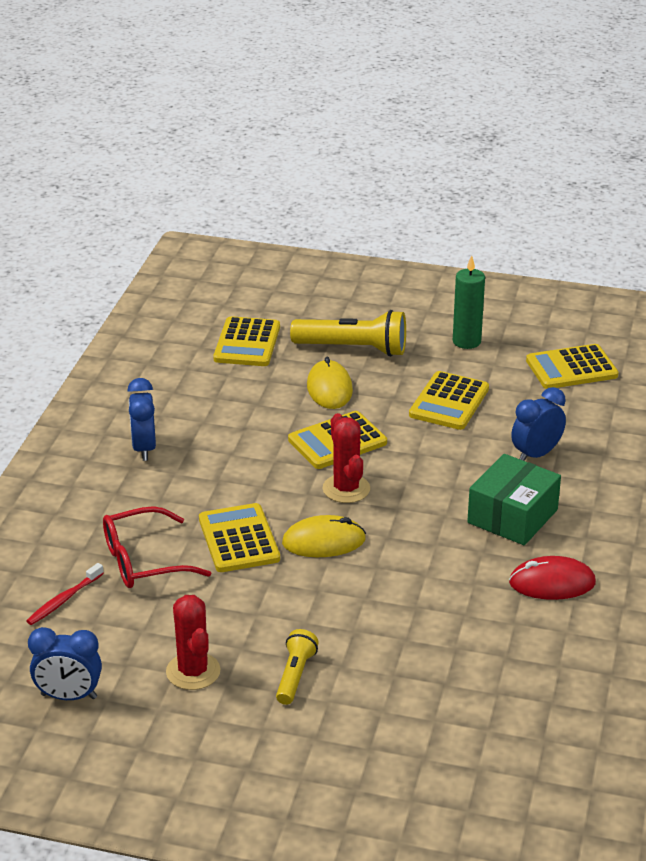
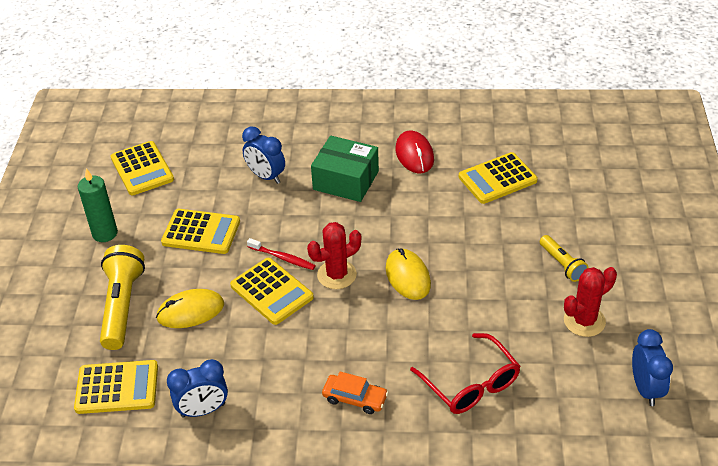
camera: 100 degrees left, 10 degrees up
(64, 600) = (540, 426): red toothbrush -> red toothbrush (283, 258)
(144, 448) = (311, 426): blue clock -> blue clock (203, 410)
(164, 479) = (355, 398): none -> orange car
(239, 539) = (422, 328): yellow calculator -> yellow calculator (497, 179)
(295, 675) = (562, 264): yellow flashlight -> yellow flashlight turned 120 degrees counterclockwise

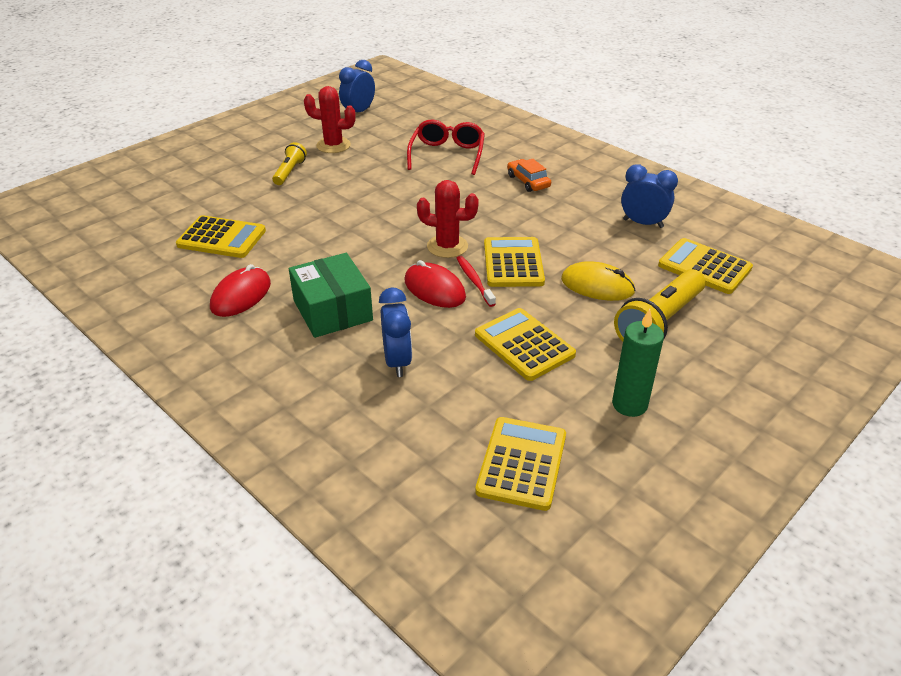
camera: 140 degrees left, 5 degrees down
(302, 234) = (434, 289): none -> red mouse
(408, 276) = (397, 218): yellow mouse -> none

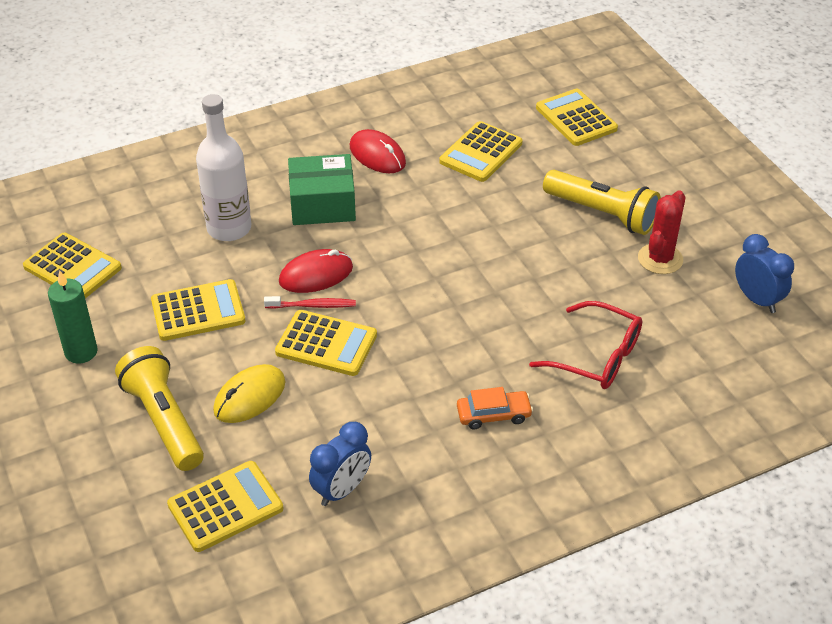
camera: 110 degrees right, 5 degrees up
(157, 200) = (576, 118): none -> yellow calculator
(290, 172) = (602, 214): yellow flashlight -> yellow flashlight, size x1.78
(397, 361) = (229, 228): blue clock -> white bottle
(447, 246) = (384, 302): red cactus -> none

